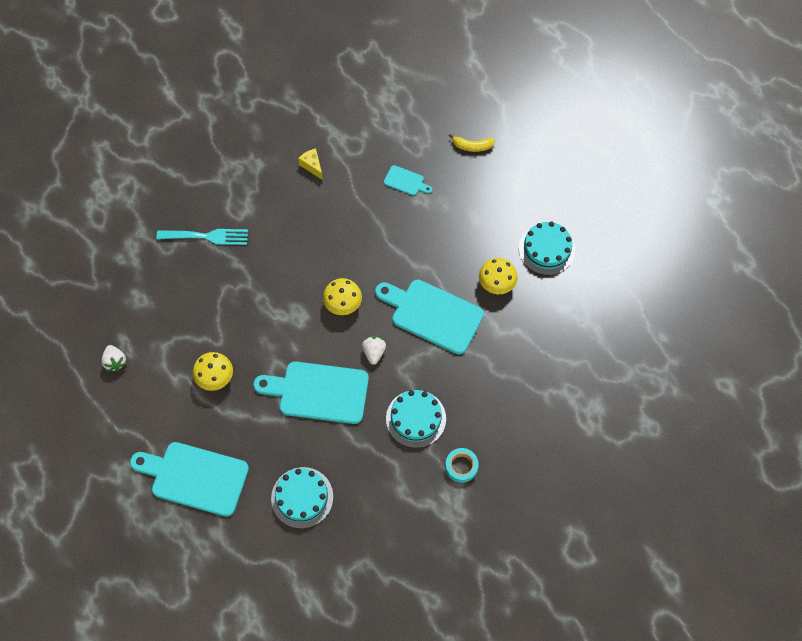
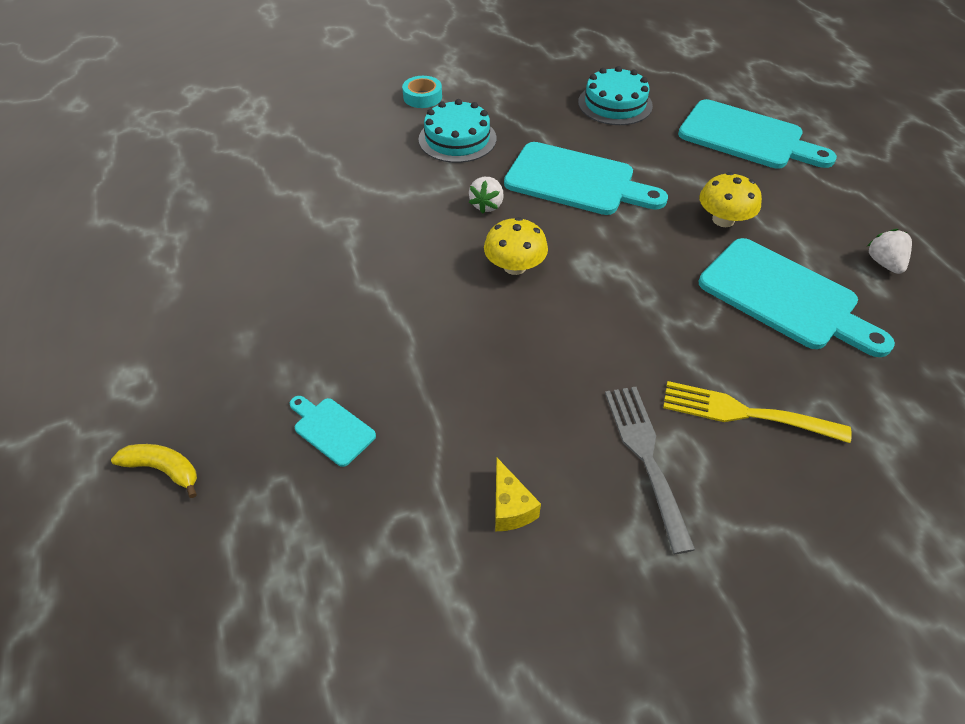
camera: 165 degrees left, 15 degrees down
(207, 236) = (744, 413): turquoise fork -> yellow fork
(255, 203) = (645, 456): none -> grey fork
(432, 314) = (385, 229): turquoise cutting board -> turquoise cutting board (784, 297)
(496, 283) = (270, 246): yellow mushroom -> none
(546, 249) = (164, 272): turquoise cake -> none

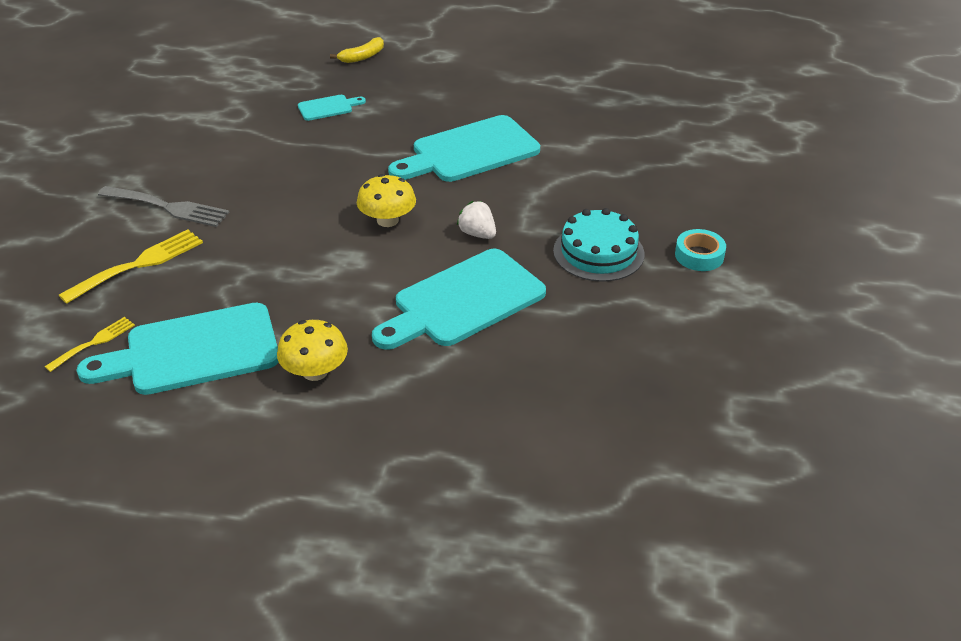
camera: 120 degrees right, 10 degrees down
(510, 507) = (204, 148): yellow cheese -> none
(615, 104) = (580, 399): turquoise cake -> none
(746, 137) = (420, 482): turquoise cutting board -> turquoise cutting board (469, 151)
(853, 369) = (94, 342): none -> yellow fork
(883, 263) = (146, 450): white strawberry -> none

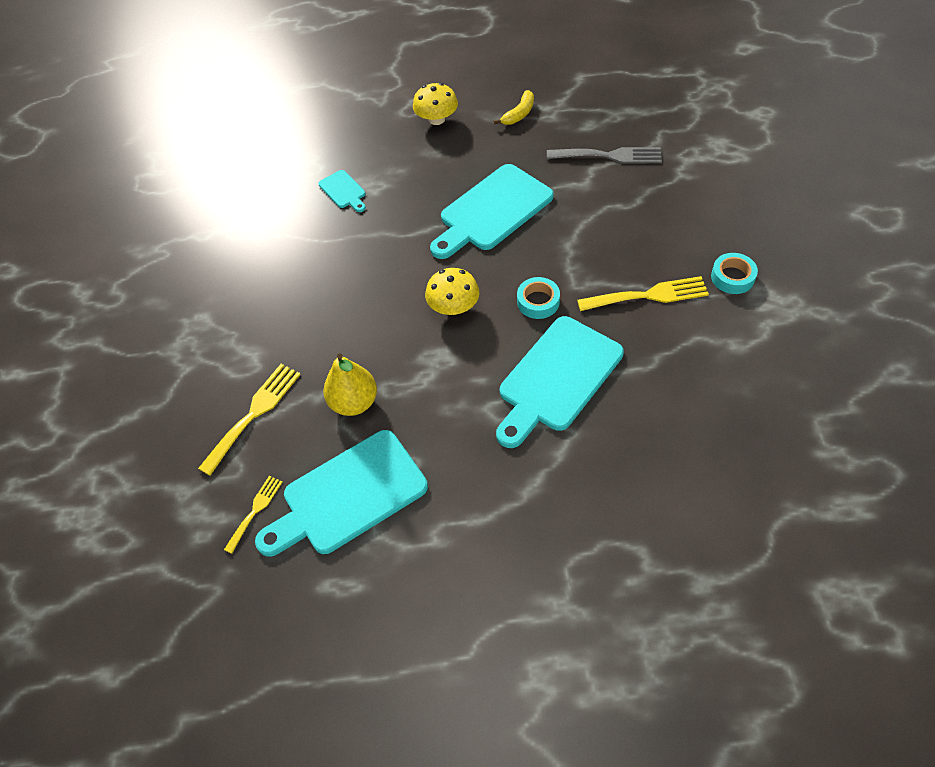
camera: 10 degrees left, 15 degrees up
(168, 207) = (250, 342): grey fork -> grey fork (609, 156)
(243, 276) = (354, 402): none -> yellow pear
(315, 371) = (464, 488): yellow mushroom -> yellow mushroom (437, 119)
(328, 107) = (343, 191): turquoise cutting board -> turquoise cutting board turned 90 degrees clockwise
(362, 57) = (348, 123): yellow banana -> yellow banana (519, 114)
(477, 234) = (538, 302): white strawberry -> turquoise tape
(598, 252) = (648, 295): turquoise cake -> yellow fork

